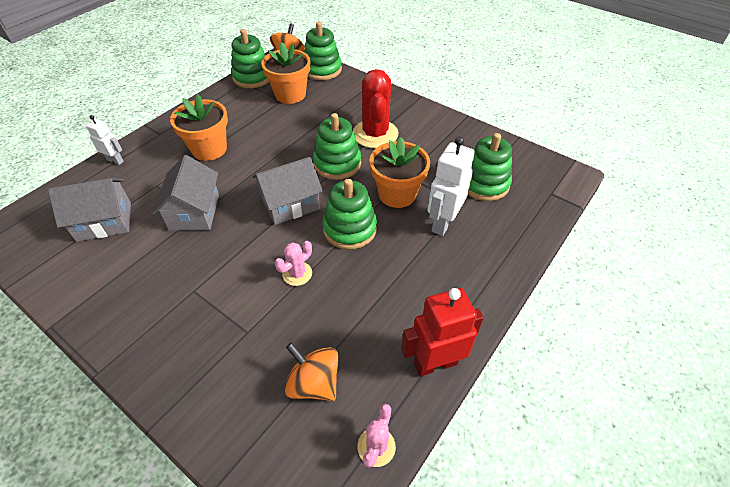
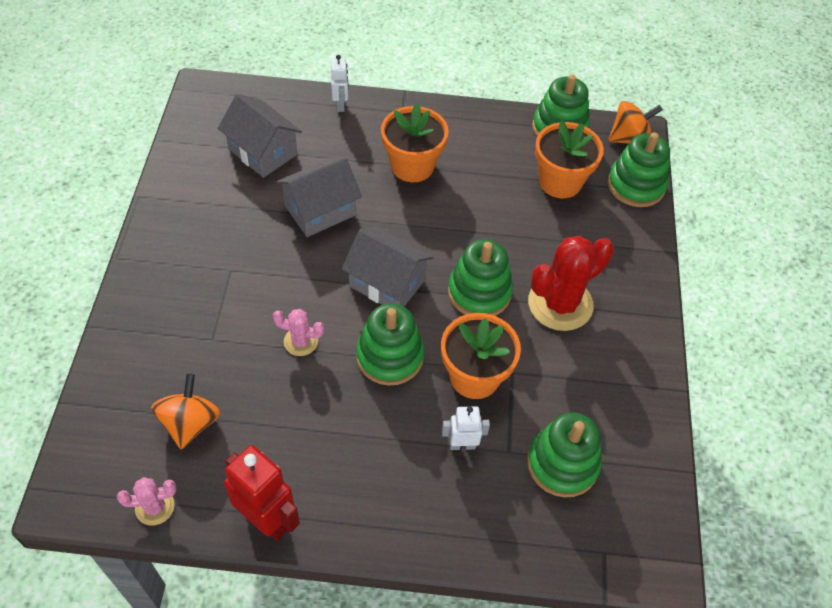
camera: 55 degrees right, 5 degrees up
(443, 222) = (462, 445): white robot -> white robot, size x0.57

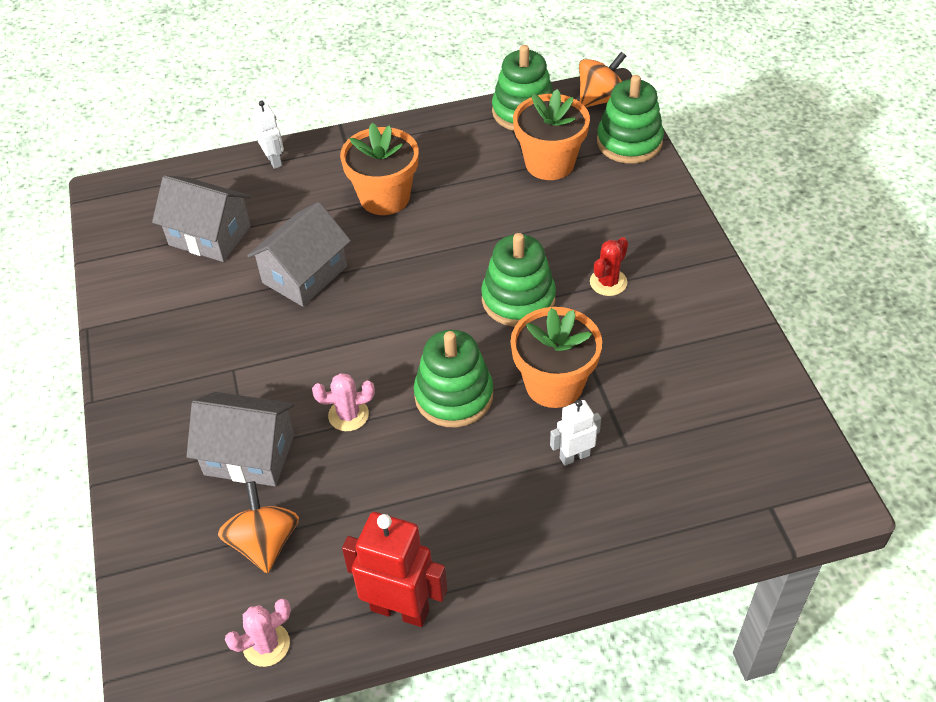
camera: 15 degrees left, 5 degrees down
(387, 283) = (415, 323): grey house -> grey house (249, 454)
(560, 304) = (608, 282): red cactus -> red cactus, size x0.50
(562, 464) = (686, 437): green stacking toy -> none

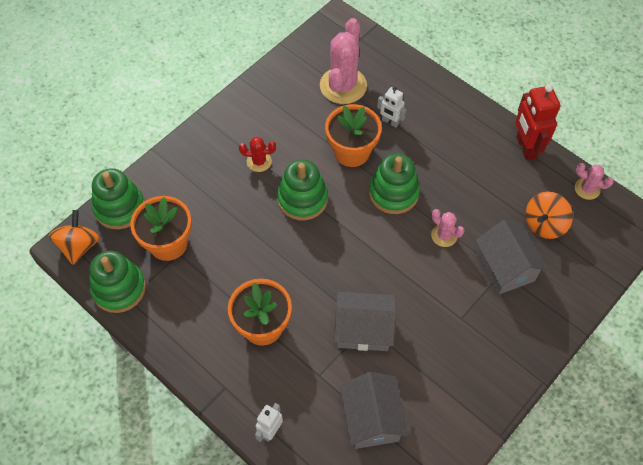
camera: 125 degrees left, 10 degrees up
(600, 99) = (79, 246): orange spinning top -> orange spinning top turned 75 degrees clockwise
(682, 433) = (343, 86): none -> pink cactus

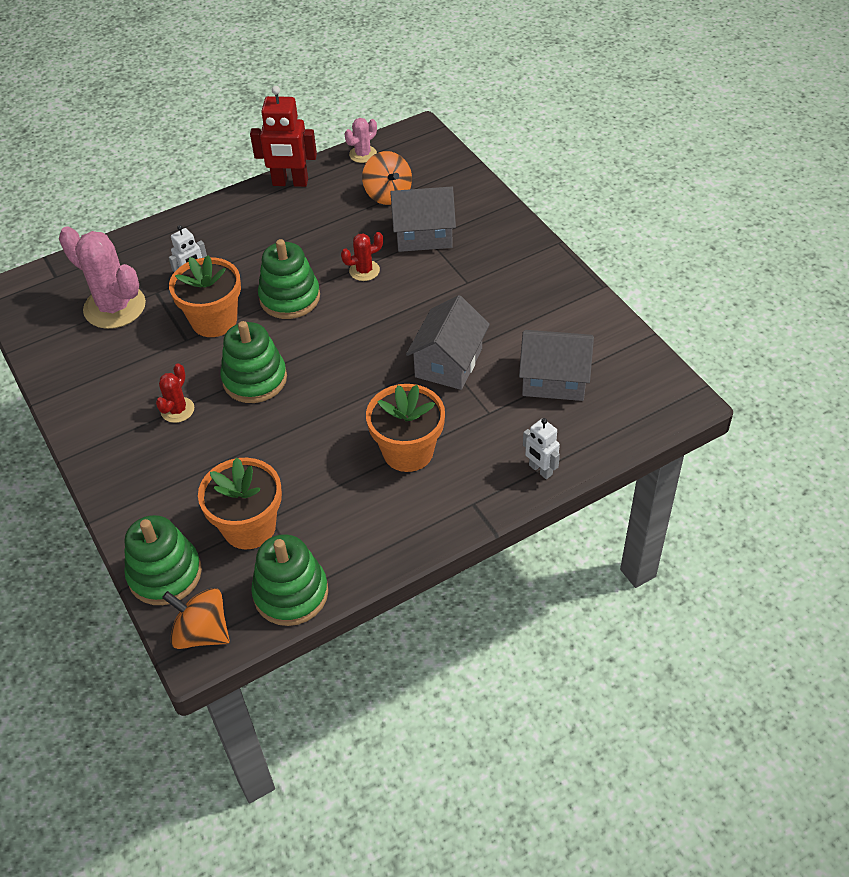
camera: 70 degrees left, 10 degrees down
(444, 235) = (364, 271): pink cactus -> red cactus

